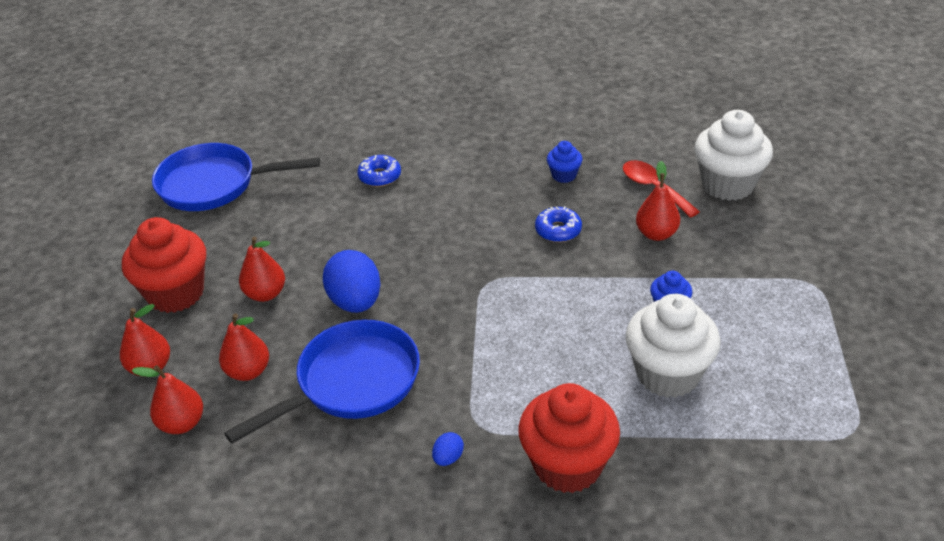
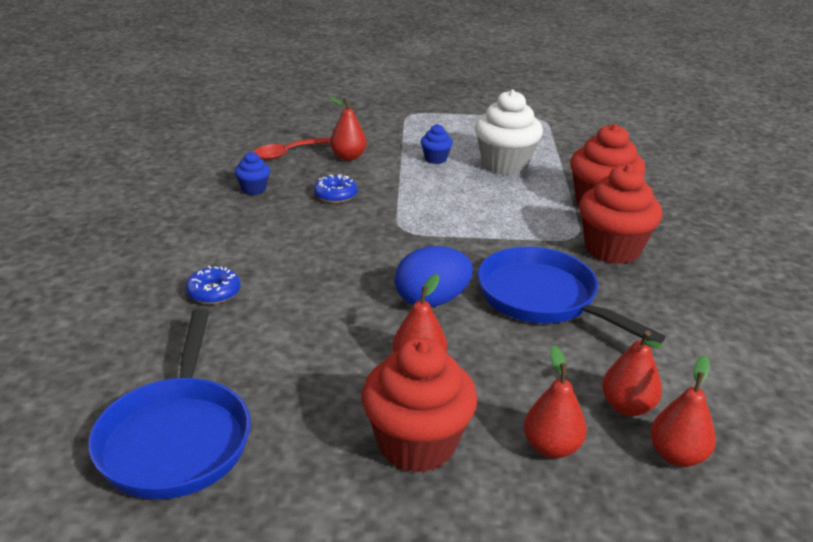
camera: 95 degrees left, 10 degrees down
(248, 371) = (542, 366): red pear -> red pear (677, 455)
(448, 458) = (612, 249): blue egg -> red cupcake
(727, 184) = (291, 127): white cupcake -> none

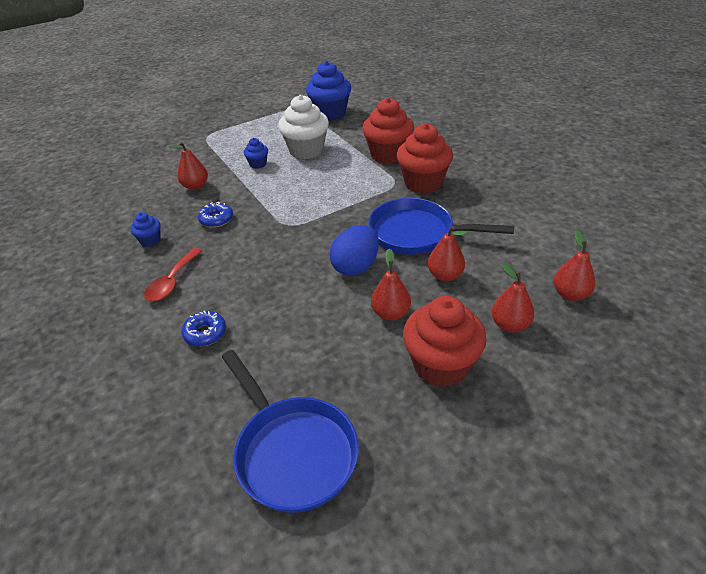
camera: 30 degrees left, 10 degrees up
(287, 153) = (146, 202): red spoon -> red spoon (172, 281)
(575, 136) = (330, 113): none -> blue cupcake
(627, 406) = (522, 279): red pear -> red pear (445, 275)

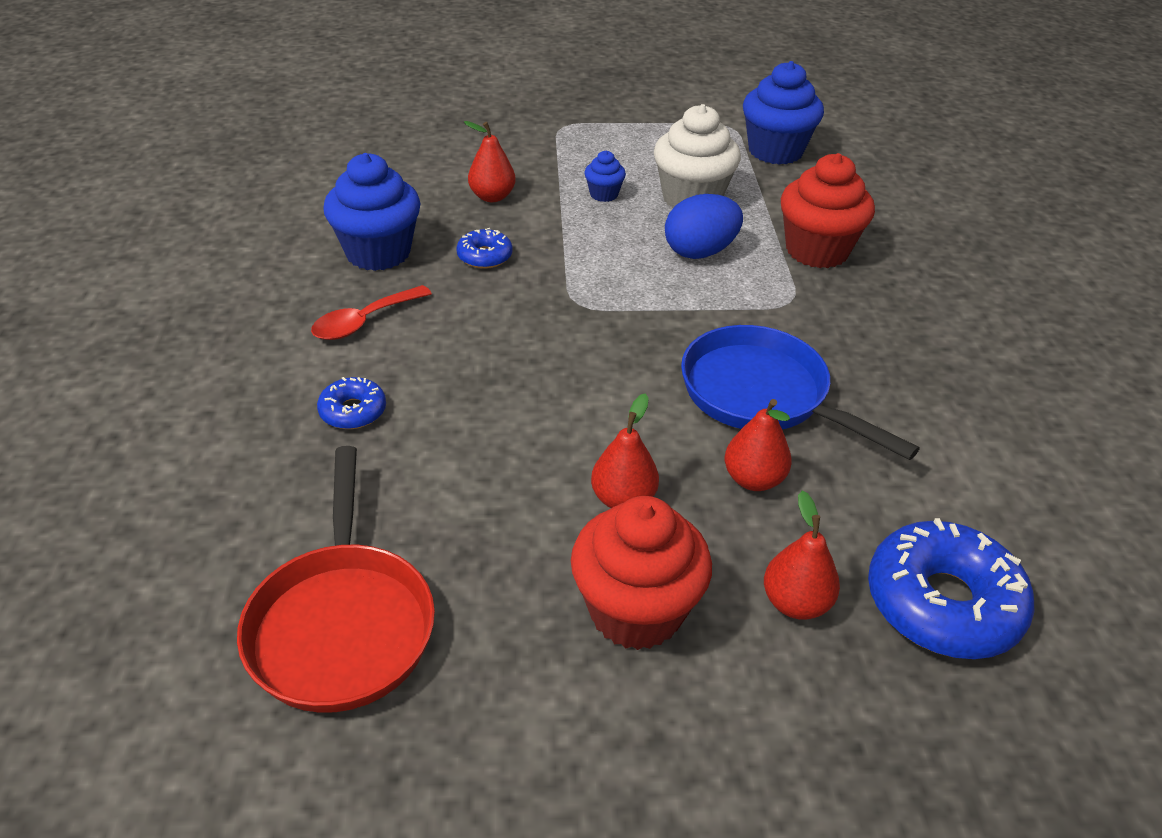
camera: 25 degrees right, 0 degrees up
(150, 240) = (378, 252): blue cupcake -> blue cupcake, size x2.07
(292, 452) = (342, 624): blue pan -> red pan
(356, 266) = (627, 406): blue egg -> blue egg (700, 252)
(423, 183) = (838, 318): red cupcake -> none
(570, 294) = (942, 603): red pear -> blue donut

